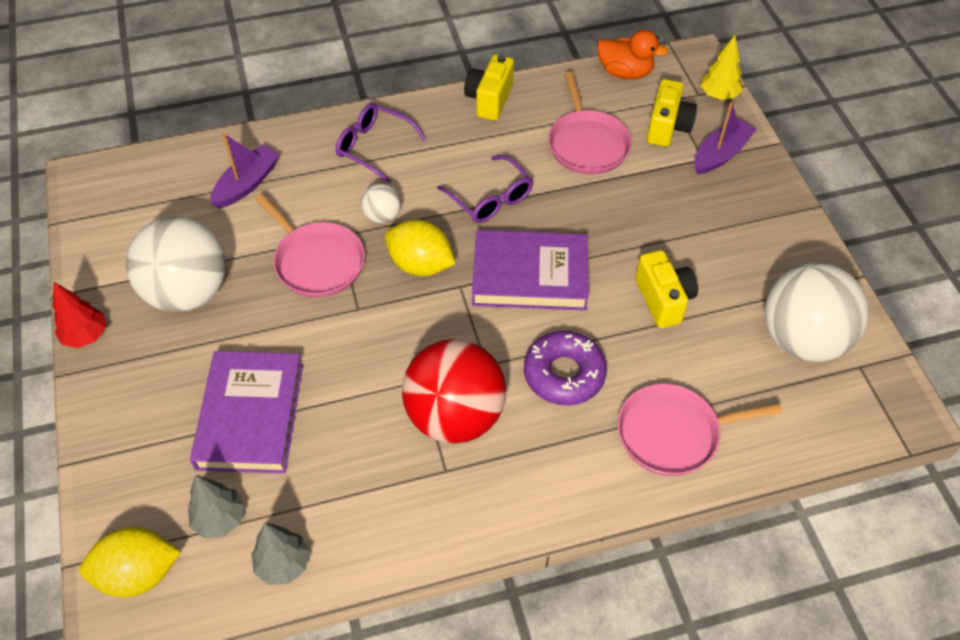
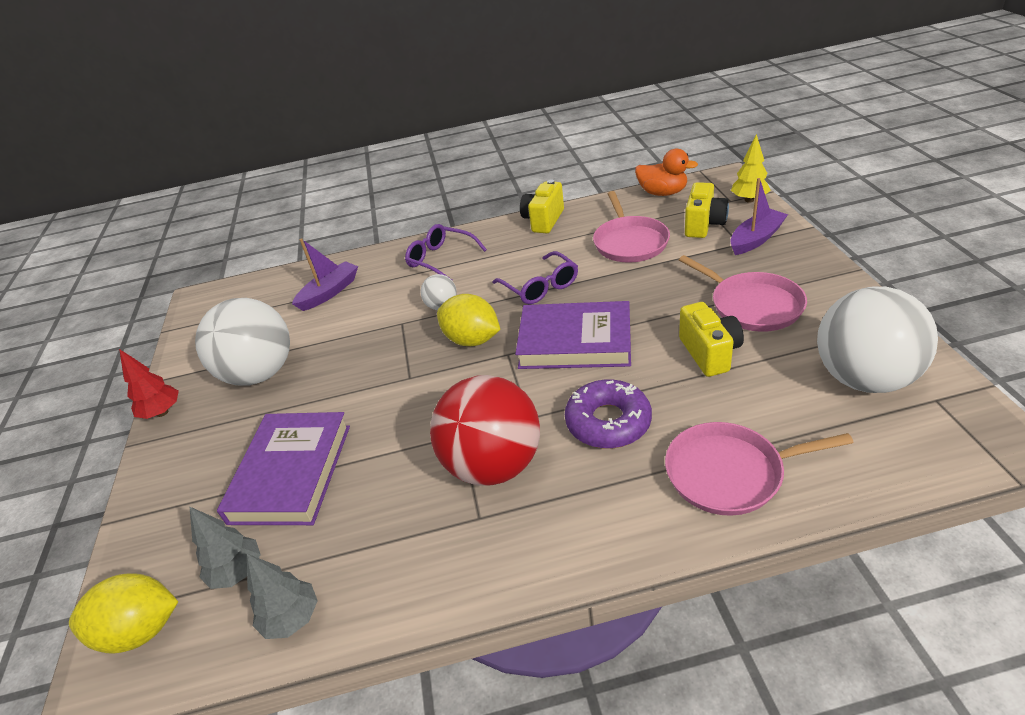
camera: 10 degrees right, 15 degrees down
(317, 261) = (378, 343): pink pan -> pink pan (752, 305)

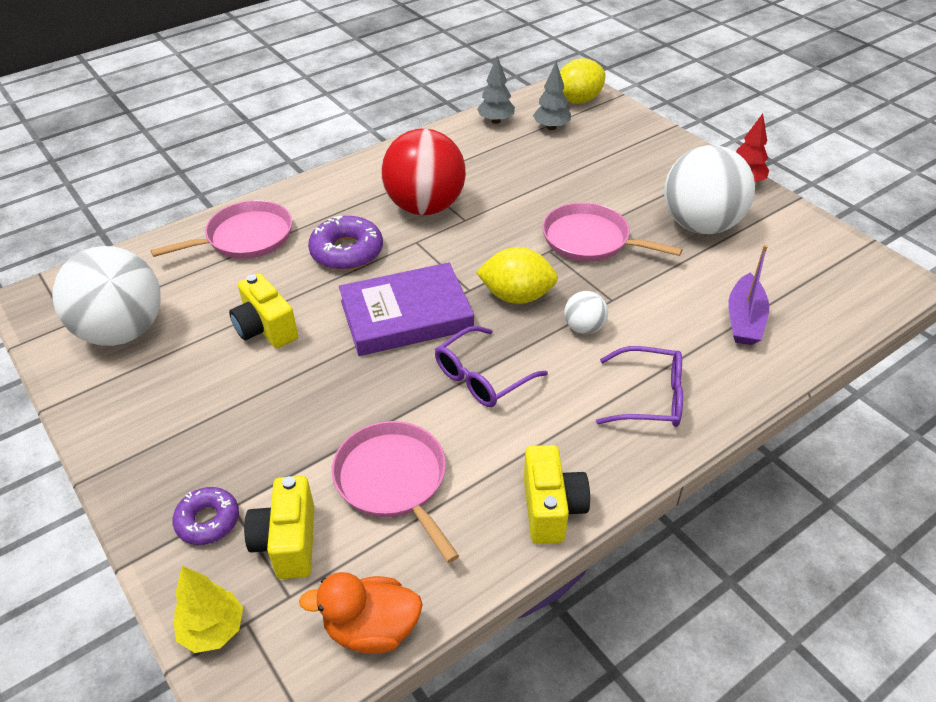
camera: 150 degrees right, 5 degrees up
(291, 473) = (577, 172): purple book -> none
(540, 287) = (482, 377): purple glasses -> purple glasses turned 75 degrees counterclockwise
(752, 305) = (220, 397): pink pan -> pink pan (590, 240)
(756, 239) = (208, 521): purple boat -> purple donut

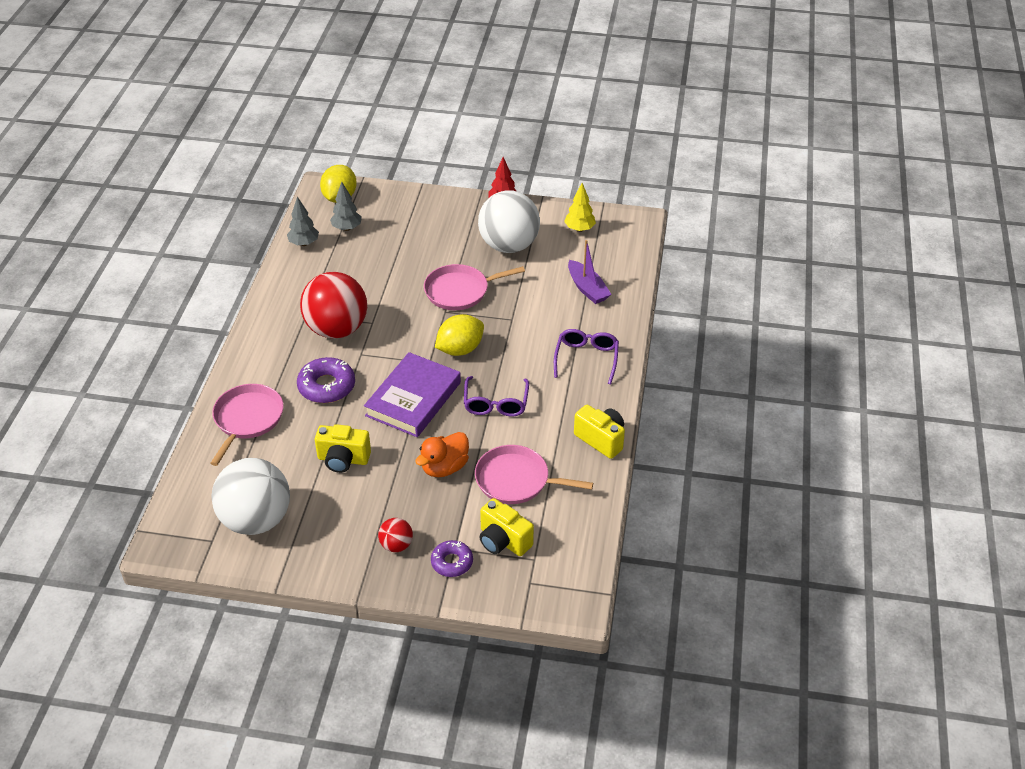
camera: 45 degrees left, 0 degrees up
(188, 454) = (396, 545): none -> red ball
(213, 630) = (519, 596): yellow tree -> yellow tree (579, 229)
(371, 629) = (586, 542): orange duck -> orange duck (444, 467)
(584, 328) = (515, 344): white ball -> none
(649, 397) = (586, 358): purple glasses -> purple glasses turned 45 degrees counterclockwise

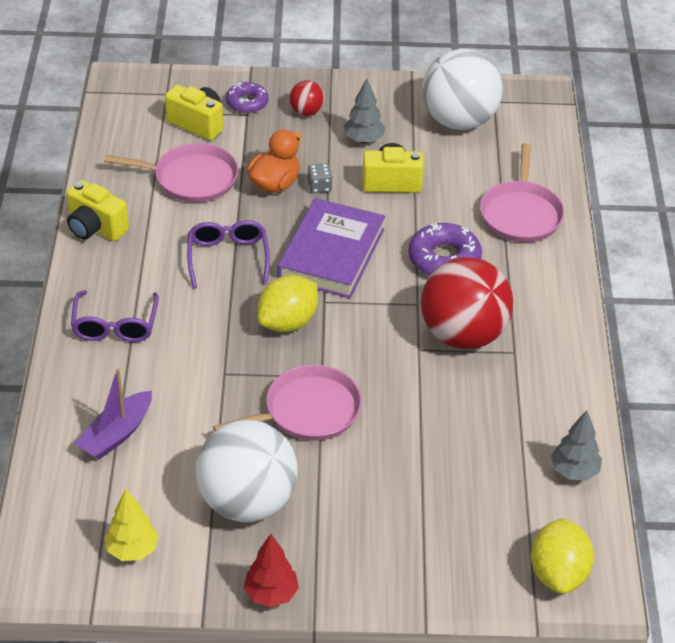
camera: 170 degrees right, 0 degrees up
(347, 228) = (519, 509): grey tree -> grey tree (363, 140)
(406, 461) = (319, 187): none -> grey dice
(587, 289) = (116, 434): purple boat -> purple boat turned 105 degrees counterclockwise

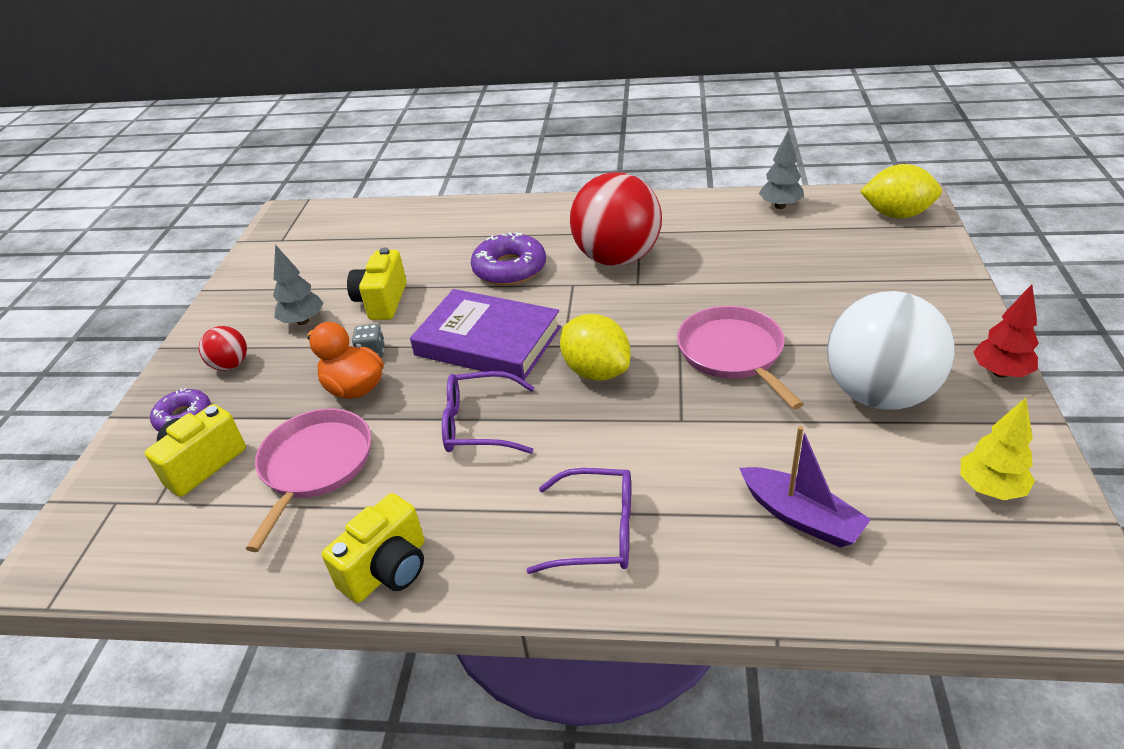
camera: 80 degrees left, 5 degrees down
(459, 121) = (302, 260): white ball -> none
(521, 214) = (454, 227): pink pan -> none

